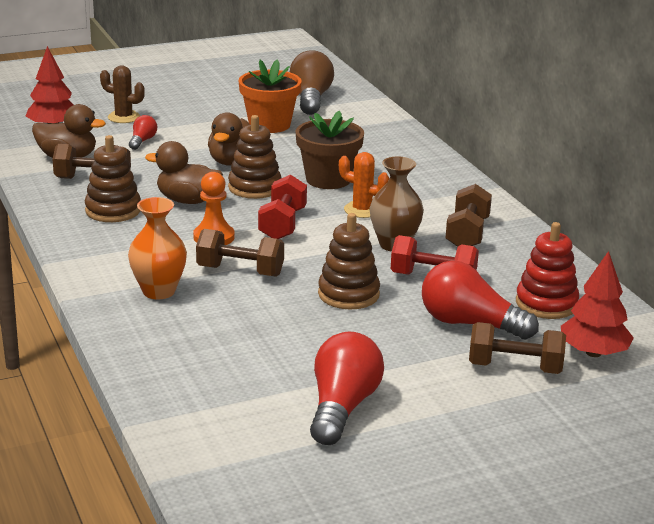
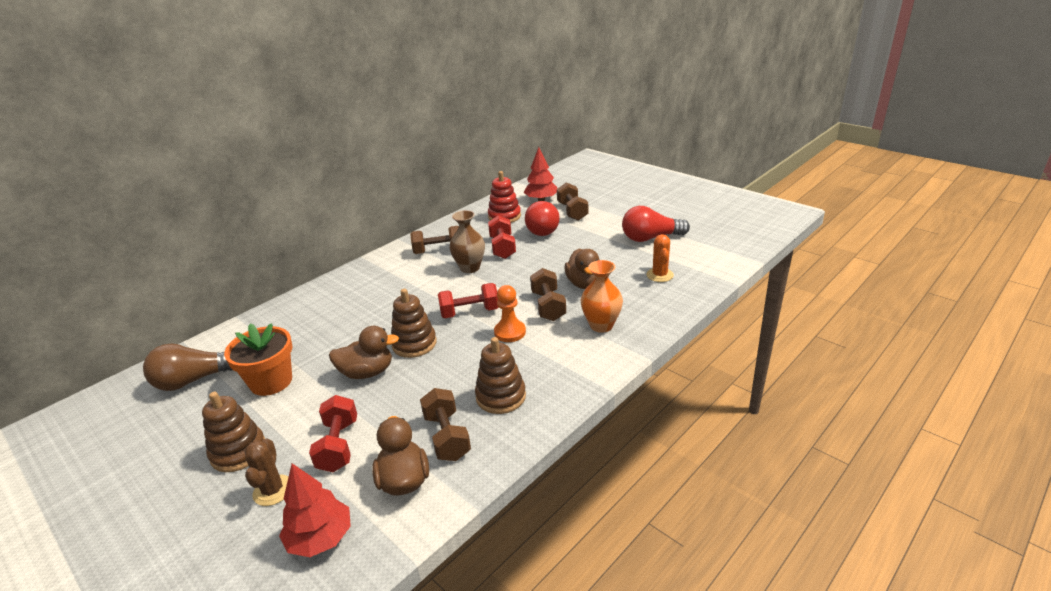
camera: 110 degrees left, 5 degrees up
(142, 141) = (338, 446): red light bulb -> red dumbbell
(188, 200) = (457, 366): brown duck -> brown duck (584, 284)
(328, 179) = (381, 317): brown flower pot -> none
(348, 294) = (543, 265): brown stacking toy -> brown stacking toy (238, 452)
(362, 210) = (426, 291): orange cactus -> orange cactus (660, 275)

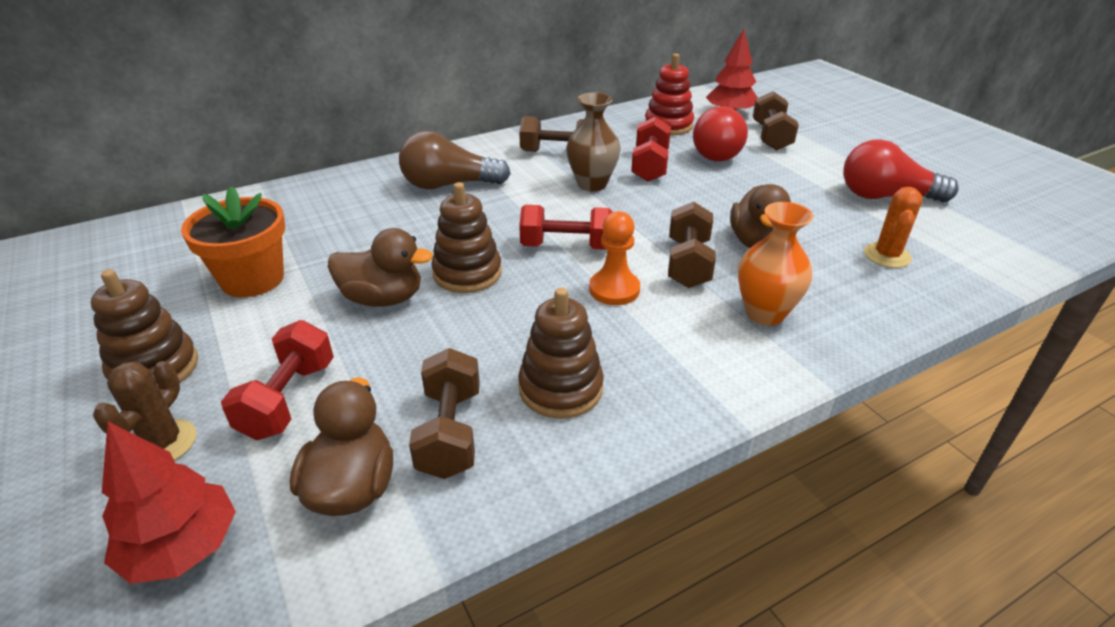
camera: 15 degrees right, 5 degrees up
(194, 380) = (162, 253): brown light bulb -> brown light bulb (449, 185)

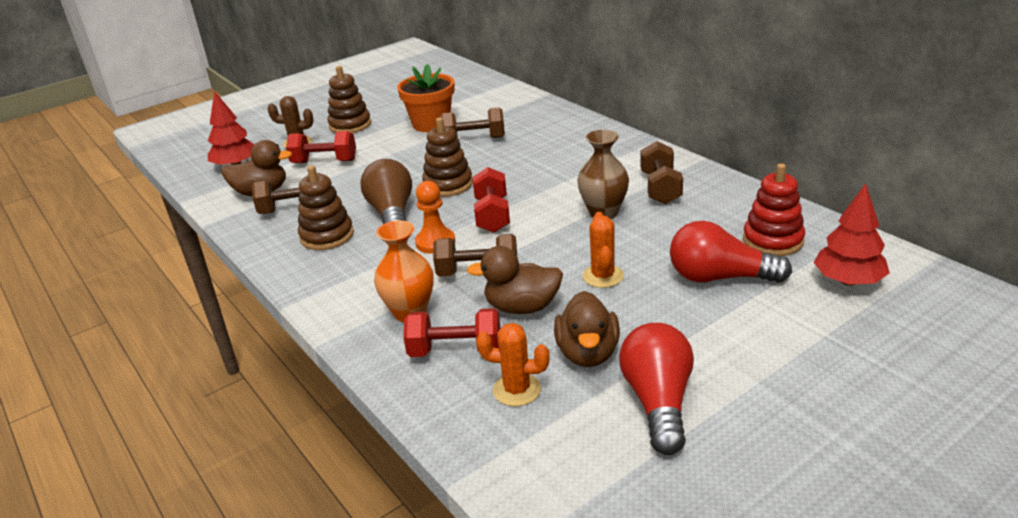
camera: 85 degrees right, 5 degrees down
(383, 299) = (415, 164): brown duck -> brown duck (587, 353)
(449, 185) = (574, 154): brown light bulb -> brown light bulb (392, 214)
(650, 166) = (658, 238): red dumbbell -> red dumbbell (455, 351)
(708, 197) = (603, 276): none -> orange cactus
(771, 137) = (790, 314): brown dumbbell -> brown dumbbell (474, 140)

